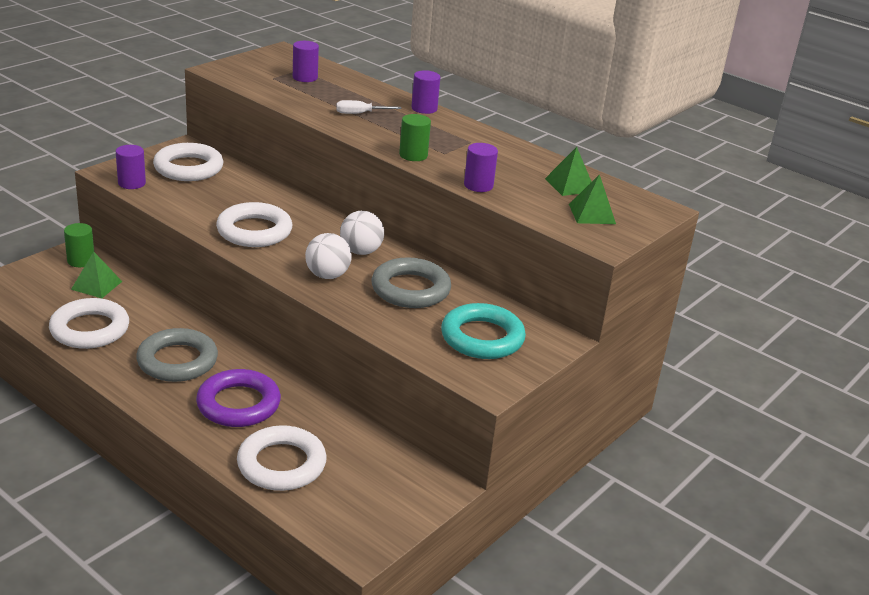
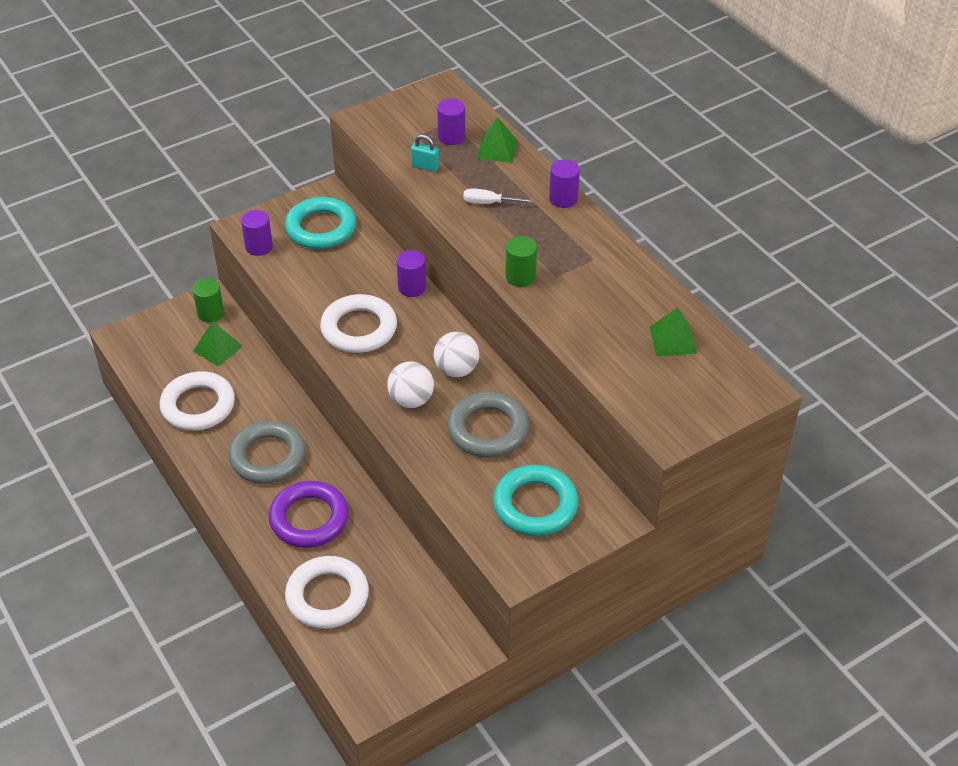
camera: 20 degrees right, 15 degrees up
(188, 168) = (321, 228): white ring -> turquoise ring
(290, 95) = (425, 166): none -> turquoise padlock
(478, 185) = (571, 331): purple cylinder -> purple cylinder (412, 287)
(592, 214) = (676, 388): green pyramid -> green pyramid (496, 149)

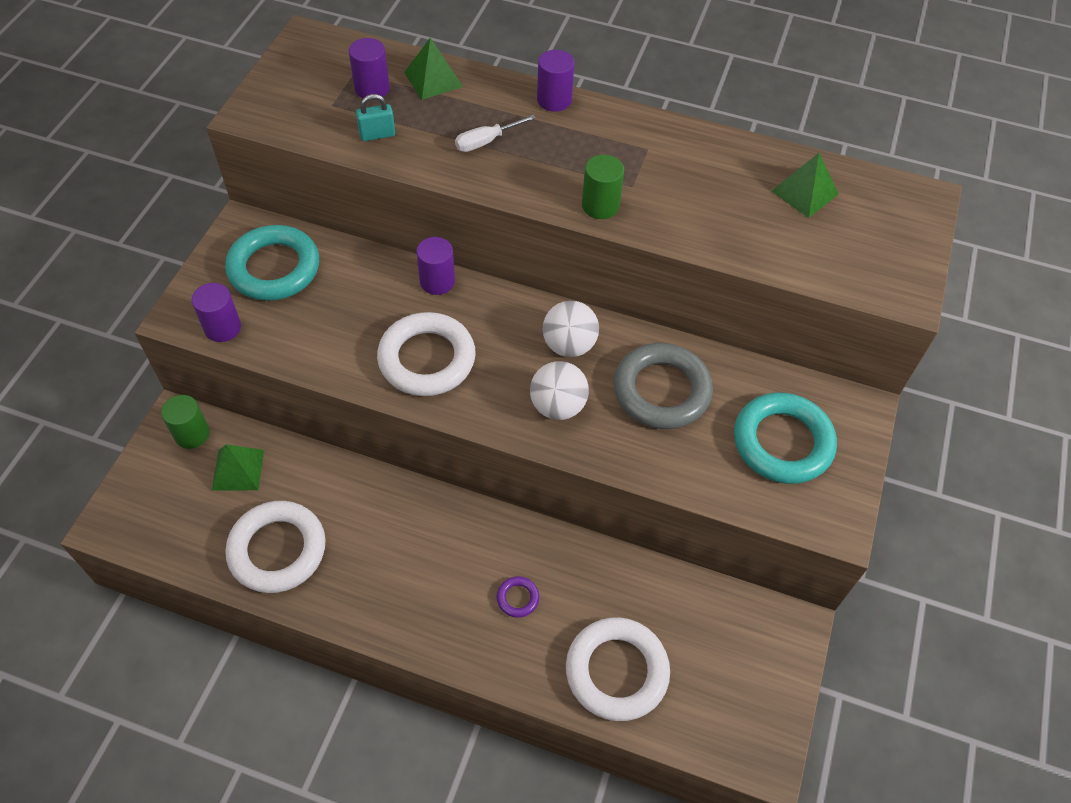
camera: 40 degrees left, 10 degrees up
(268, 457) = (410, 558): grey ring -> none
(309, 519) = (517, 598): purple ring -> purple ring, size x0.43

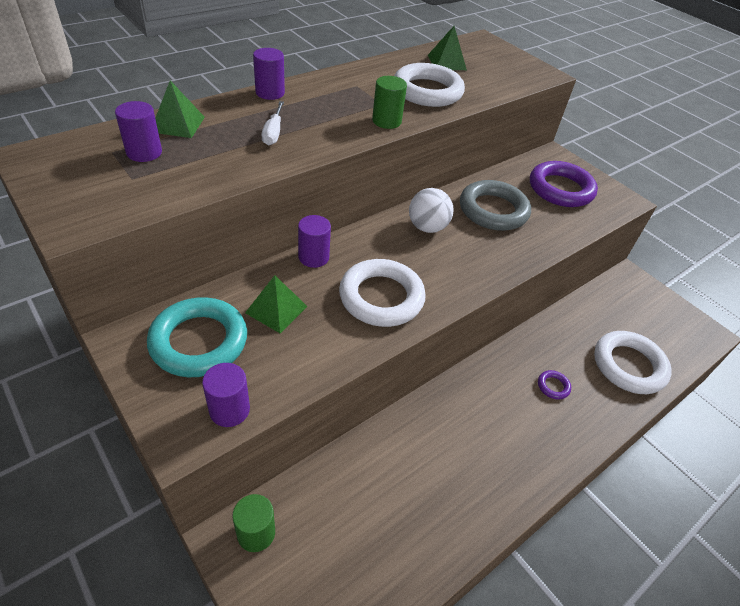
camera: 60 degrees left, 10 degrees down
(238, 469) = (324, 512): green pyramid -> green pyramid (276, 309)
(277, 550) = (427, 520): white ring -> white ring (427, 91)
(377, 135) = (199, 172): turquoise padlock -> none
(558, 406) = (473, 256): white ball -> none
(782, 442) = (560, 189): turquoise ring -> purple ring

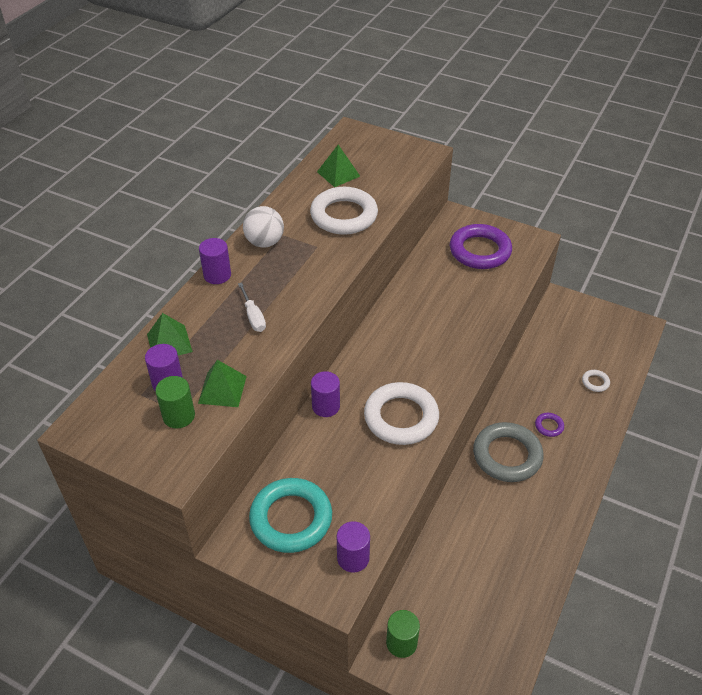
camera: 20 degrees left, 0 degrees up
(276, 309) = (329, 465): green pyramid -> green pyramid (222, 389)
(386, 121) = (333, 264): green cylinder -> green cylinder (179, 416)
(427, 227) = (396, 337): white ball -> white ball (264, 242)
(493, 210) = (438, 297): grey ring -> grey ring (507, 455)
(628, 366) = (595, 382): white ring -> white ring, size x0.43

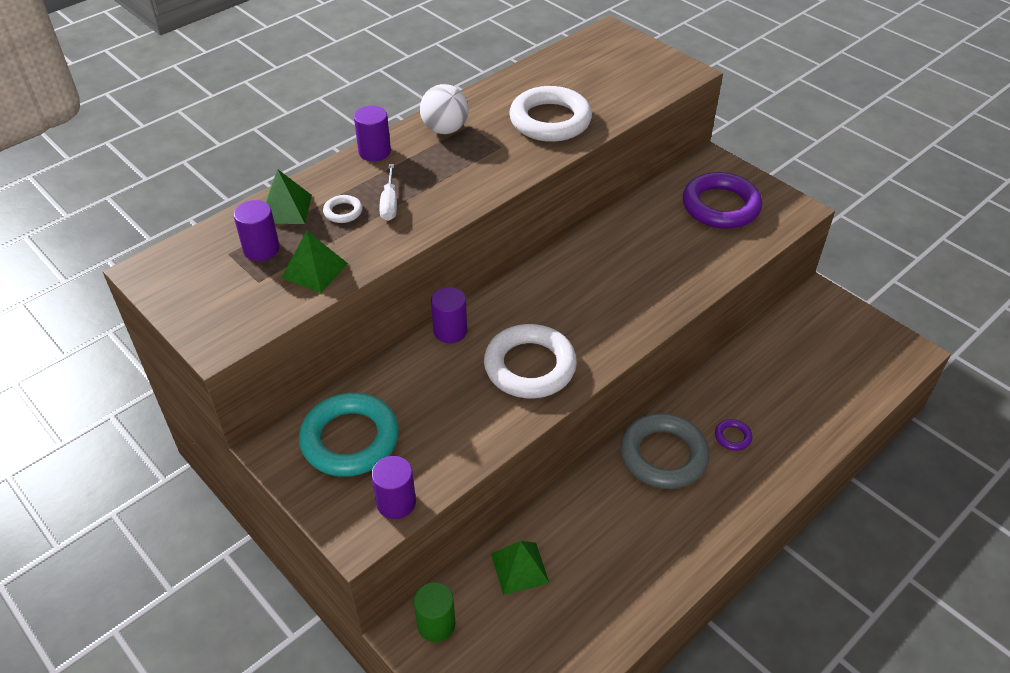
camera: 20 degrees right, 0 degrees up
(179, 416) = (254, 285): green cylinder -> none
(338, 174) = (568, 75): green pyramid -> green pyramid (519, 568)
(595, 382) = (818, 402): white ring -> white ring (343, 212)

